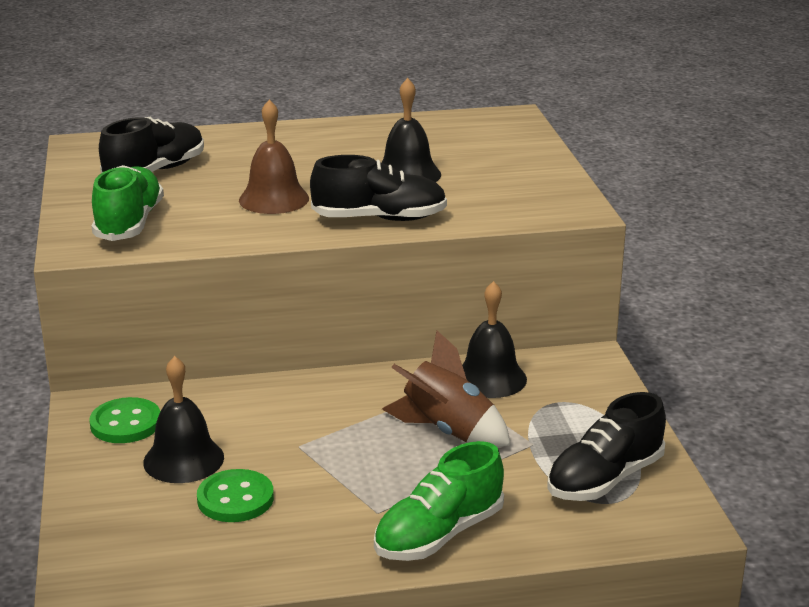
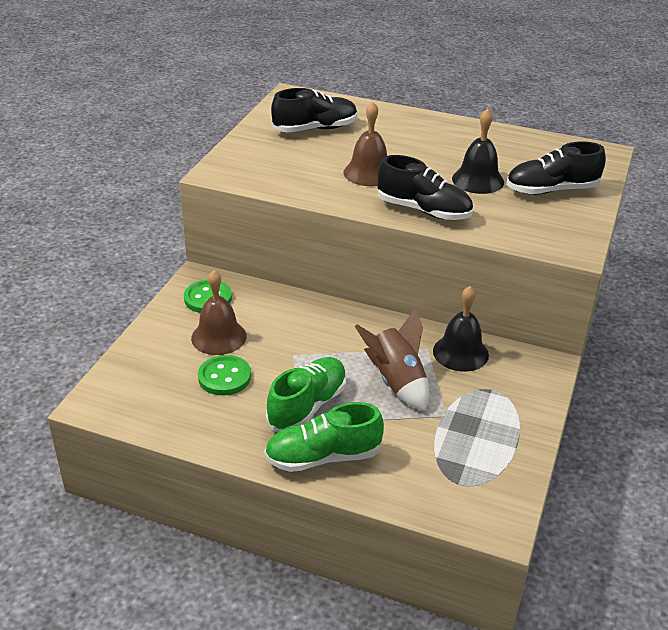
camera: 30 degrees right, 10 degrees up
(129, 223) = (263, 164): green shoe -> green shoe (308, 406)
(183, 459) = (218, 337): black bell -> brown bell
(604, 479) = (471, 464): black shoe -> black shoe (551, 190)

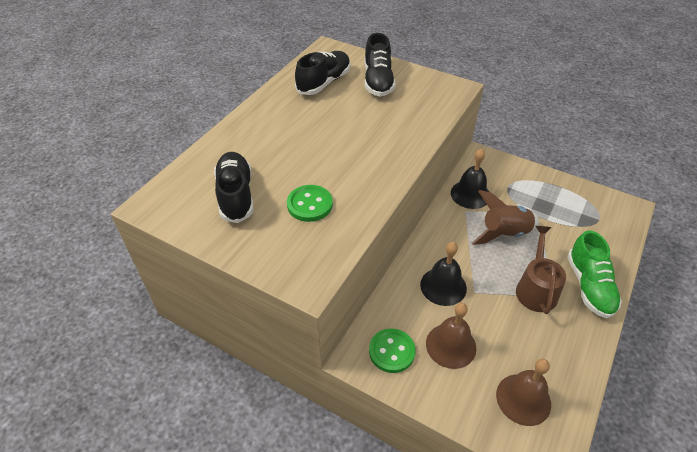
camera: 80 degrees left, 10 degrees up
(224, 377) = (506, 344): green button -> green button (309, 204)
(308, 406) = (536, 289): green shoe -> brown watering can
(369, 173) = (333, 170): brown bell -> brown bell (523, 399)
(423, 210) = (400, 147): black shoe -> black shoe (324, 83)
(478, 180) = (357, 112): black bell -> black bell (443, 286)

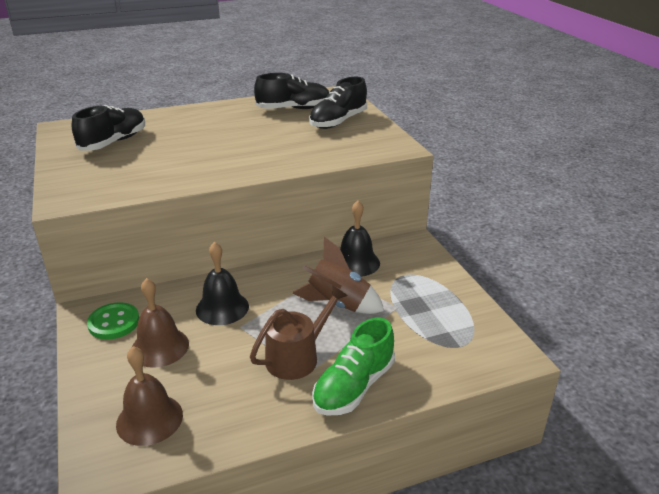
camera: 40 degrees right, 15 degrees down
(309, 204) = (146, 165): green button -> none

